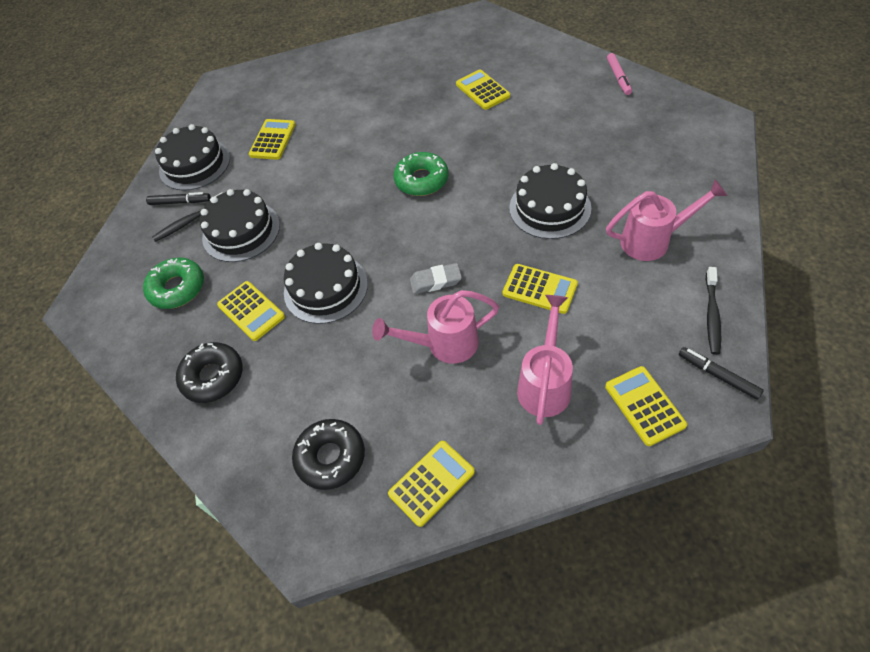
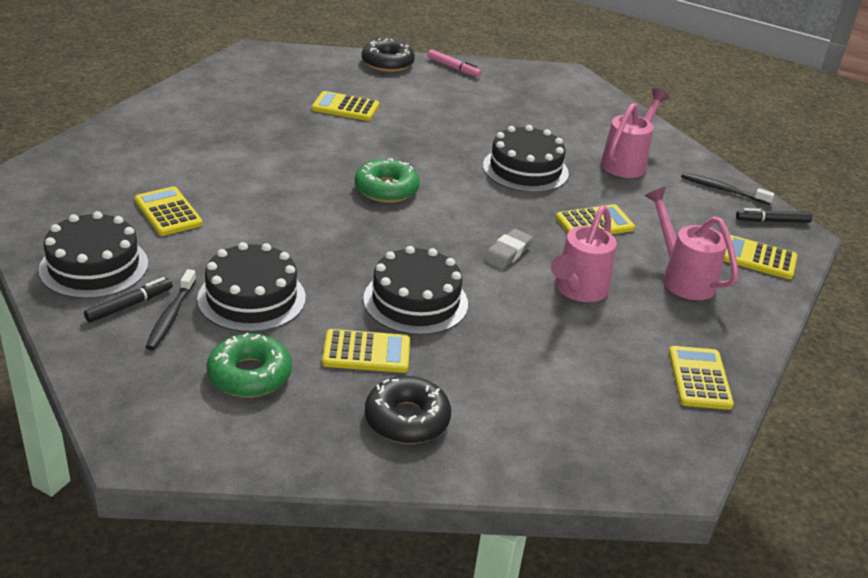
camera: 55 degrees left, 20 degrees down
(330, 457) = (604, 410): black donut -> black donut (387, 63)
(712, 315) = (723, 190): black toothbrush -> black toothbrush turned 150 degrees clockwise

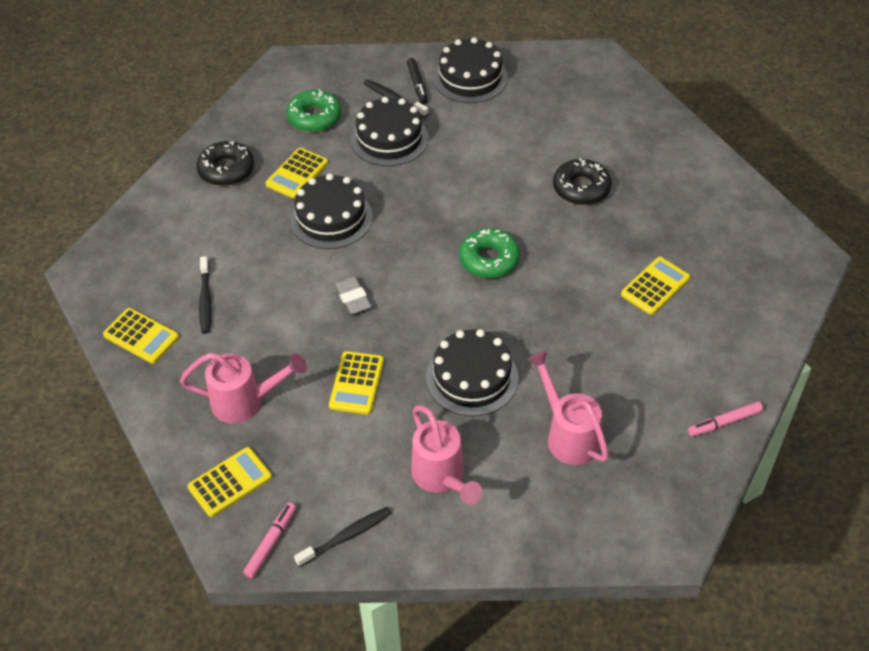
camera: 125 degrees right, 15 degrees up
(168, 212) = (520, 125): yellow calculator -> none
(387, 63) = (754, 362): black donut -> black donut (581, 188)
(577, 290) = (279, 319): pink watering can -> pink watering can (568, 435)
(608, 351) = (205, 300): none -> black toothbrush
(772, 221) = (271, 543): black marker -> pink marker

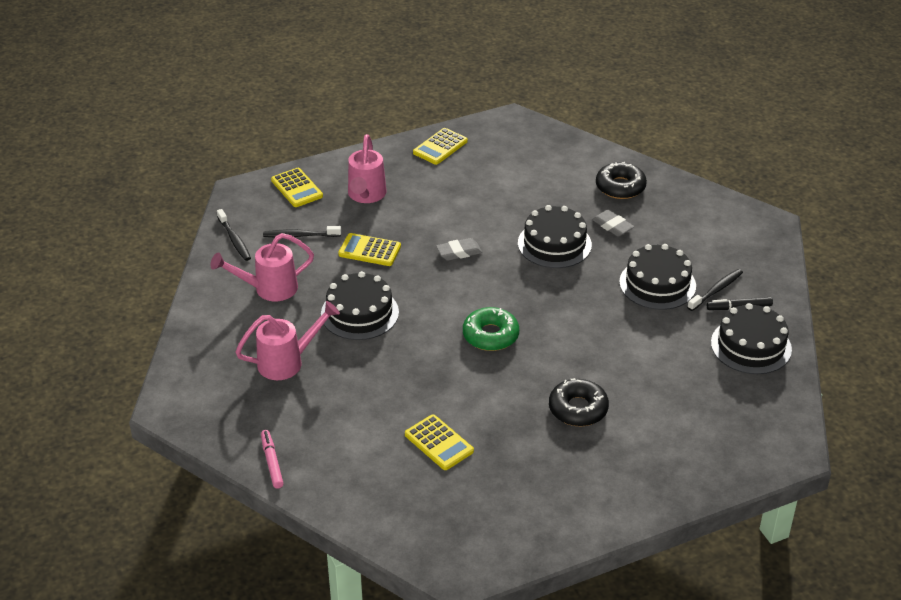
camera: 95 degrees right, 10 degrees down
(205, 300) = (471, 176): black toothbrush -> black toothbrush (300, 235)
(271, 543) = (241, 206): pink marker -> none
(297, 174) = (612, 226): yellow calculator -> grey eraser
(314, 117) = (689, 238): green donut -> none

